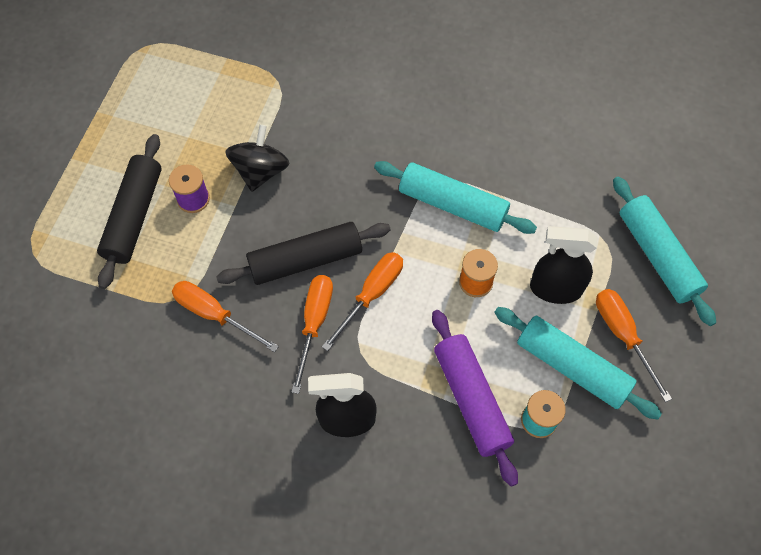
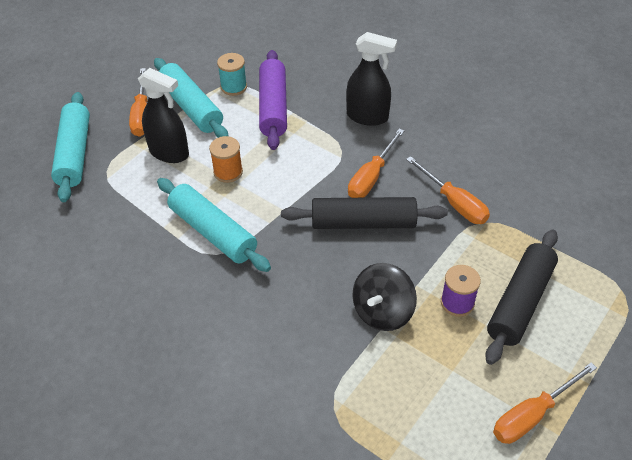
camera: 160 degrees left, 15 degrees down
(371, 294) = (316, 184): orange screwdriver -> orange screwdriver (532, 415)

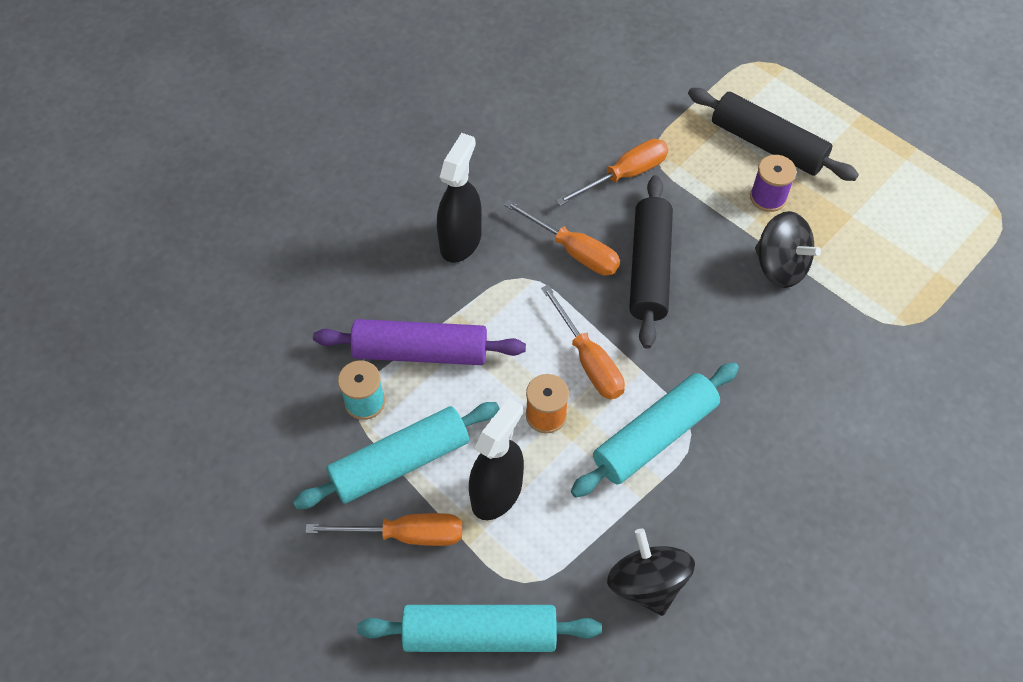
camera: 85 degrees left, 10 degrees up
(100, 233) = (647, 583): none -> black spinning top
(532, 415) = (898, 163): orange screwdriver -> orange screwdriver (588, 360)

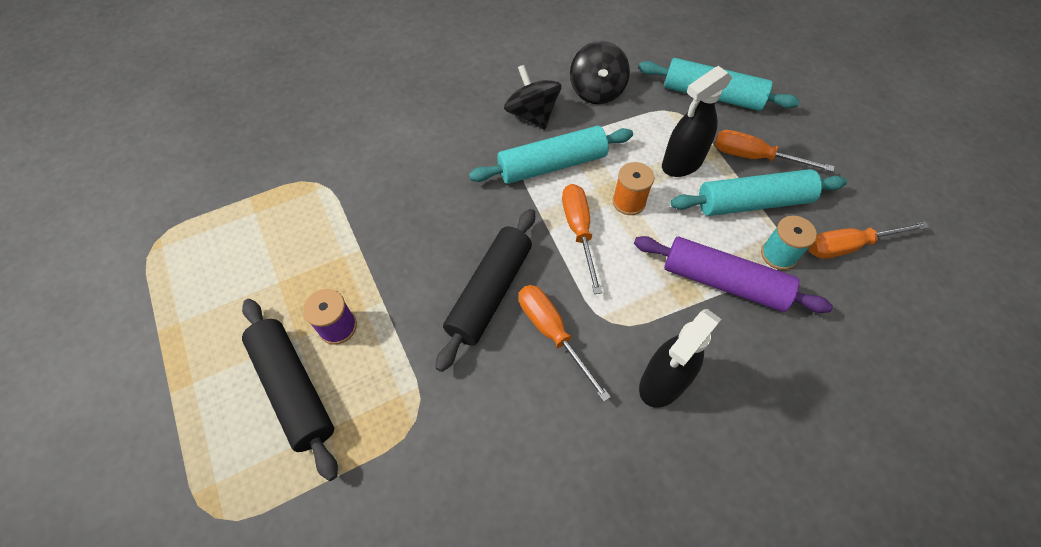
camera: 160 degrees left, 0 degrees up
(624, 175) = (462, 403): orange screwdriver -> orange screwdriver (848, 246)
(780, 266) = (375, 257): black spinning top -> black spinning top (532, 115)

